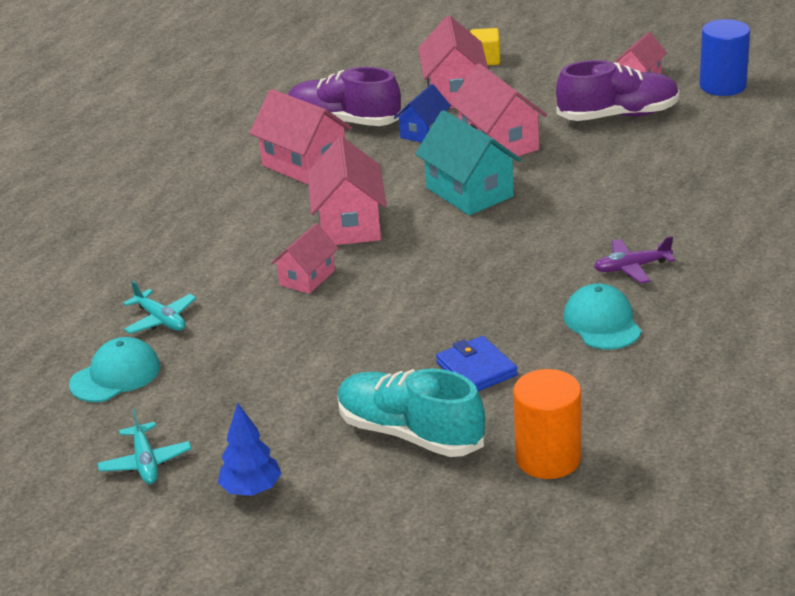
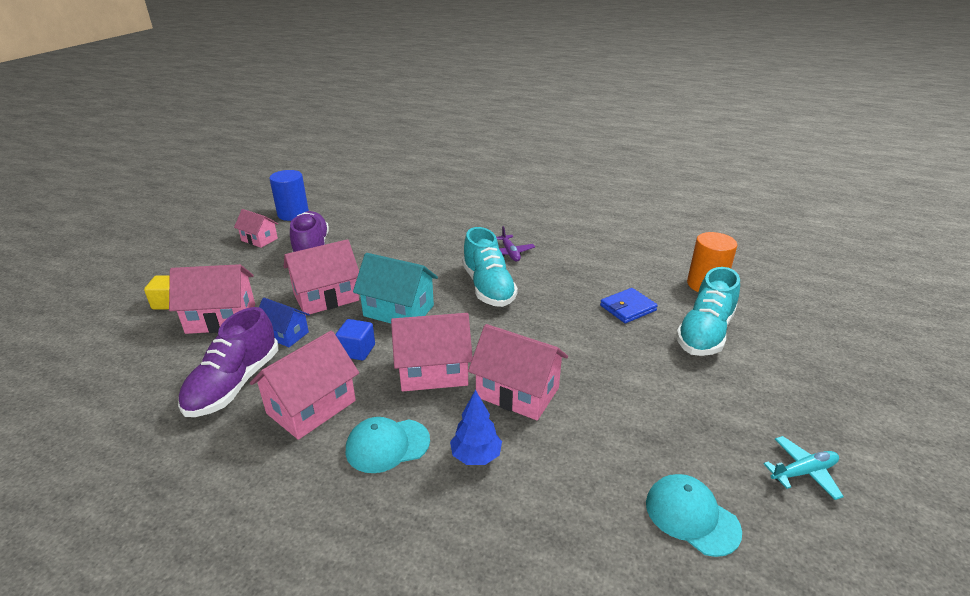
camera: 95 degrees left, 0 degrees up
(161, 320) = (592, 491): turquoise plane -> none
(252, 489) = (799, 403): blue tree -> blue tree (476, 456)
(307, 278) = (517, 392): pink house -> pink house, size x1.65
(391, 176) = (357, 350): none -> blue cube
(469, 192) = (398, 311): turquoise house -> turquoise house turned 60 degrees clockwise
(528, 252) = (488, 287): none -> turquoise shoe
(602, 322) = (570, 264): turquoise cap -> turquoise cap (387, 445)

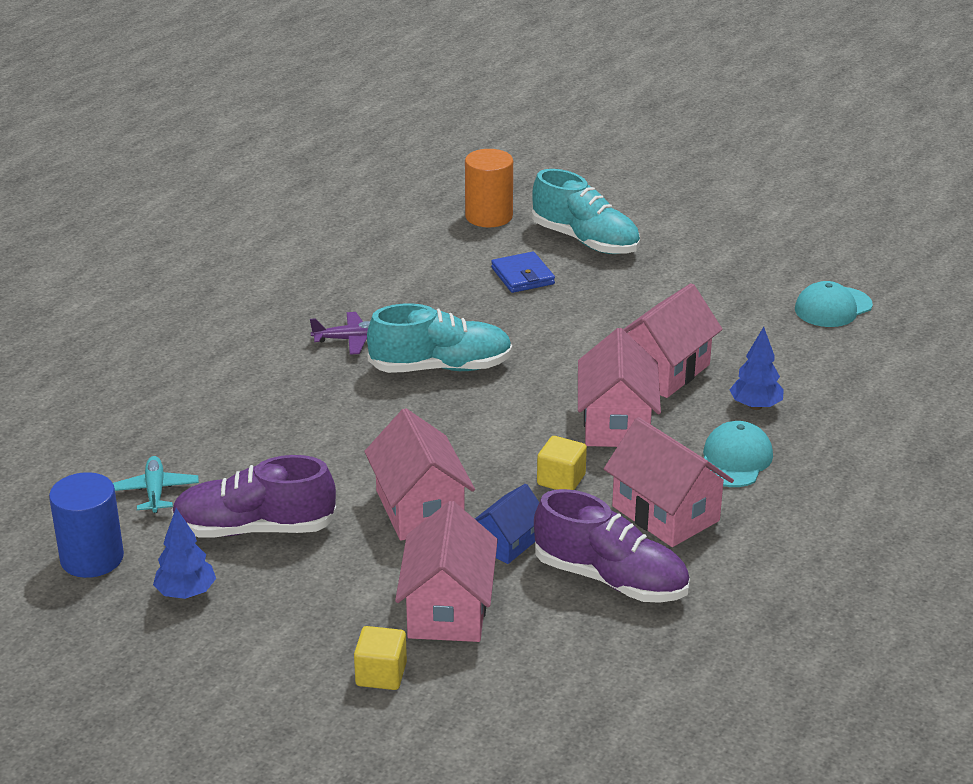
camera: 80 degrees left, 0 degrees up
(259, 239) = (186, 593): pink house -> blue tree
(357, 350) = (561, 480): blue cube -> yellow cube
(387, 445) = (734, 460): turquoise cap -> turquoise cap turned 150 degrees counterclockwise
(398, 311) = (477, 444): turquoise house -> none
(803, 472) = (789, 246): turquoise plane -> turquoise plane (155, 491)

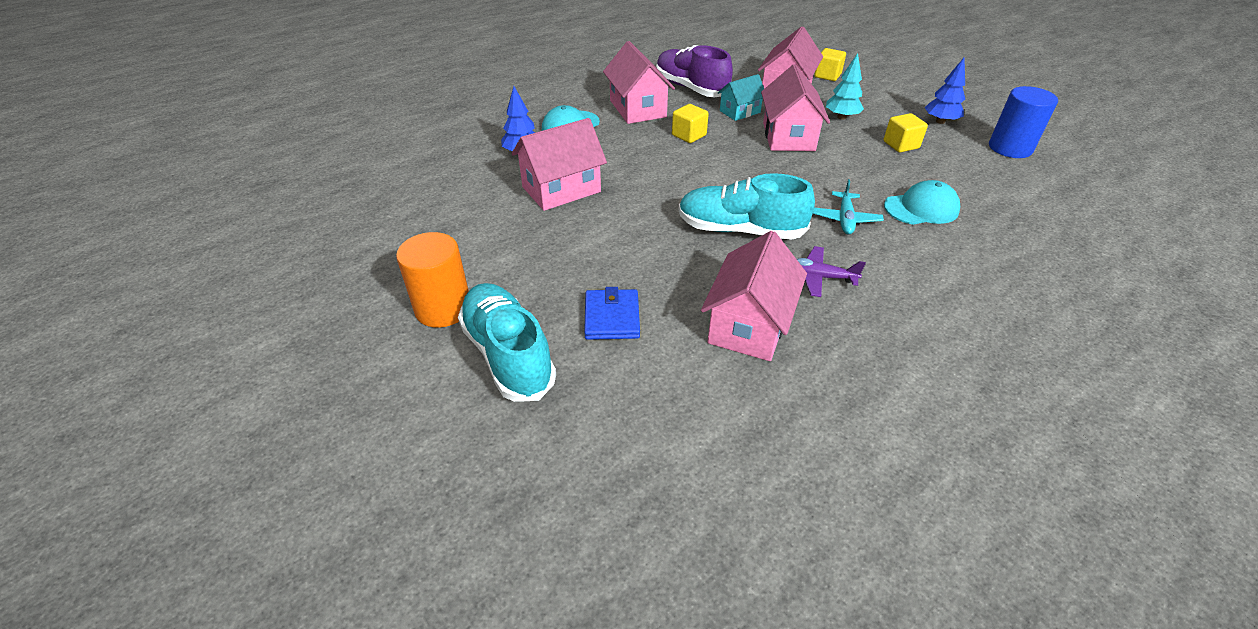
camera: 160 degrees left, 10 degrees up
(155, 491) = (979, 179): turquoise plane -> turquoise plane (845, 219)
(254, 529) = (901, 145): purple shoe -> yellow cube
(345, 567) = (841, 117): none -> turquoise tree
(489, 216) = (594, 437): orange cylinder -> orange cylinder (443, 308)
(508, 543) = (739, 111): blue house -> turquoise house
(616, 423) = (627, 160): pink house -> pink house (749, 325)
(833, 307) = (370, 213): turquoise cap -> turquoise cap (921, 208)

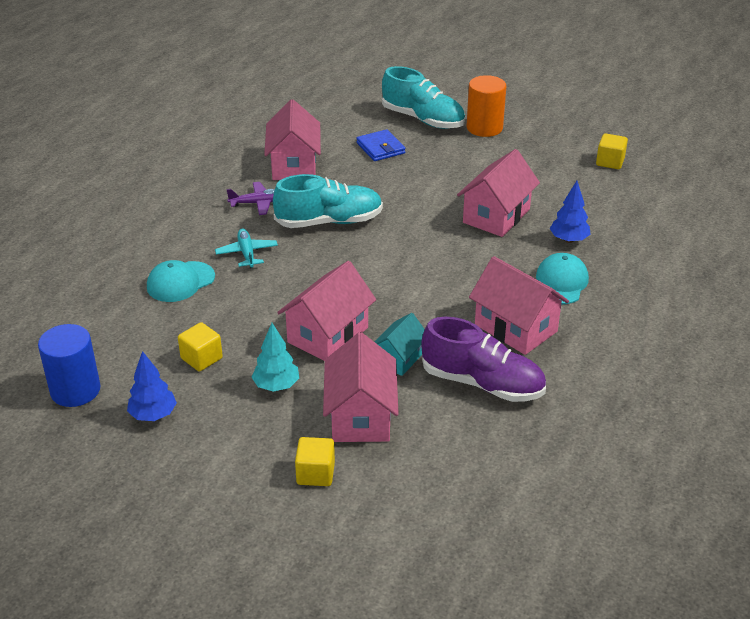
camera: 155 degrees right, 5 degrees down
(689, 135) = (432, 305): yellow cube -> yellow cube (610, 162)
(788, 136) = (328, 335): pink house -> pink house turned 60 degrees clockwise

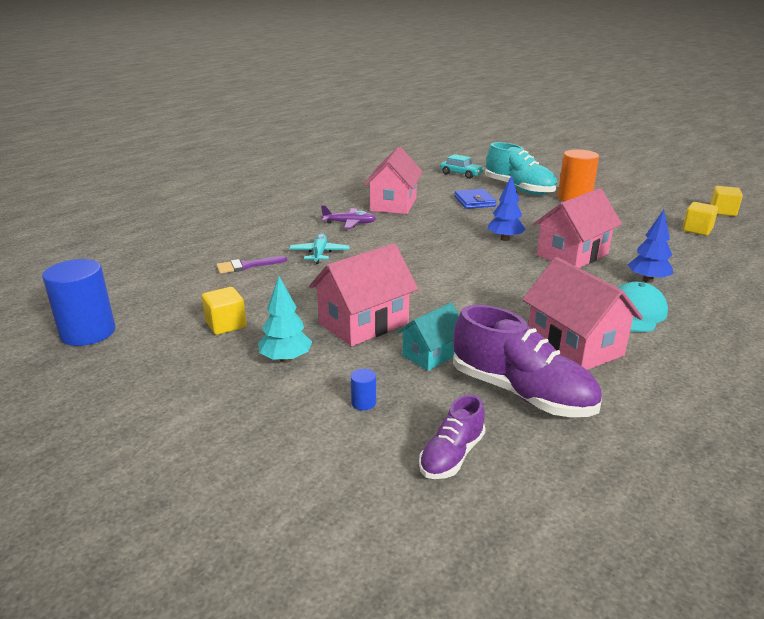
camera: 15 degrees right, 10 degrees down
(153, 415) = (144, 365): blue tree -> blue tree (505, 239)
(180, 282) = (247, 266): turquoise cap -> purple brush
(315, 473) = (279, 456): yellow cube -> yellow cube (722, 211)
(329, 222) = (407, 241): turquoise shoe -> none
(352, 101) = (461, 174): none -> turquoise car
(360, 416) = (363, 403): pink house -> blue cylinder
(444, 448) = (451, 455): none -> purple shoe

